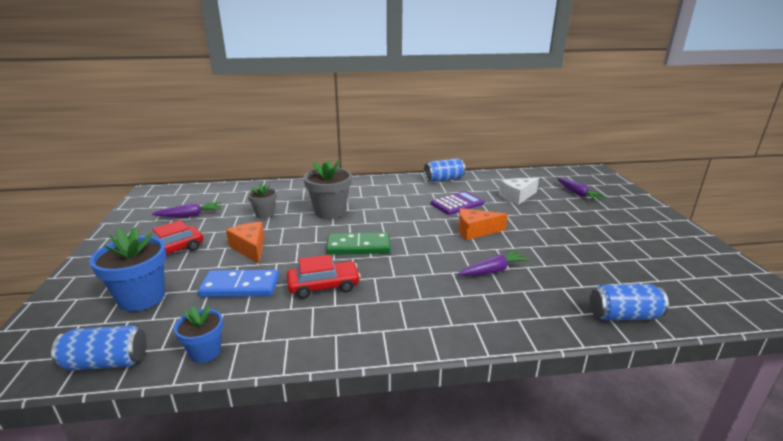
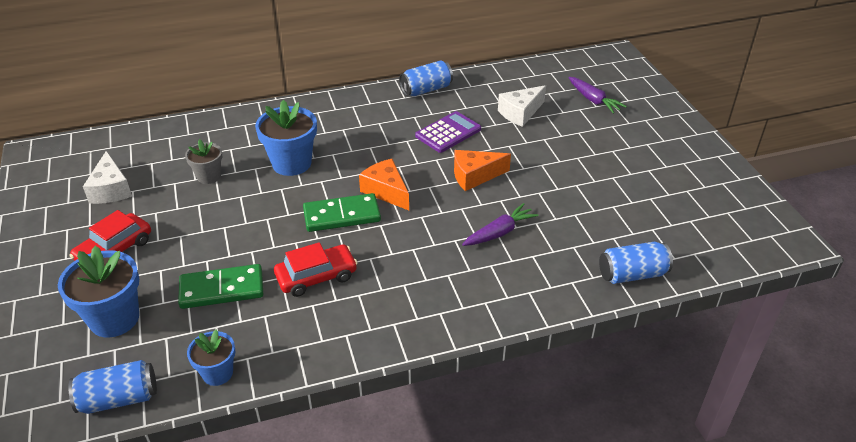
camera: 10 degrees left, 15 degrees up
(190, 215) = (111, 189): purple carrot -> white cheese
(240, 287) = (222, 289): blue domino -> green domino
(250, 248) = (212, 233): orange cheese -> orange cheese (386, 191)
(330, 212) = (292, 163): grey flower pot -> blue flower pot

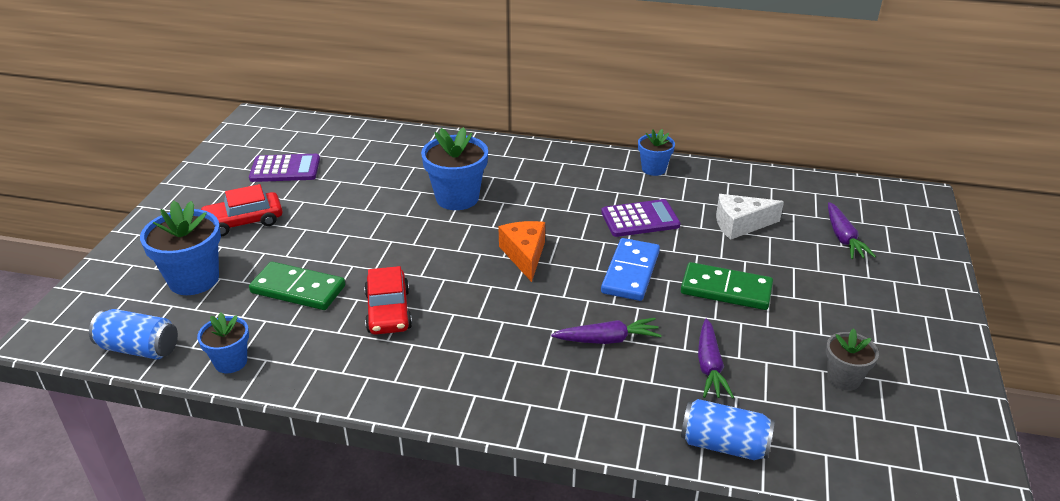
camera: 30 degrees right, 5 degrees down
(111, 189) = (285, 169): white cheese -> purple calculator
(209, 176) = (374, 185): grey flower pot -> grey flower pot (843, 378)
(316, 276) = (388, 311): red car -> red car turned 75 degrees clockwise
(342, 215) = (461, 263): green domino -> green domino (726, 289)
(426, 90) = (653, 169): blue can -> blue flower pot
(474, 176) = (631, 272): orange cheese -> blue domino
(581, 224) = (709, 366): none -> purple carrot

